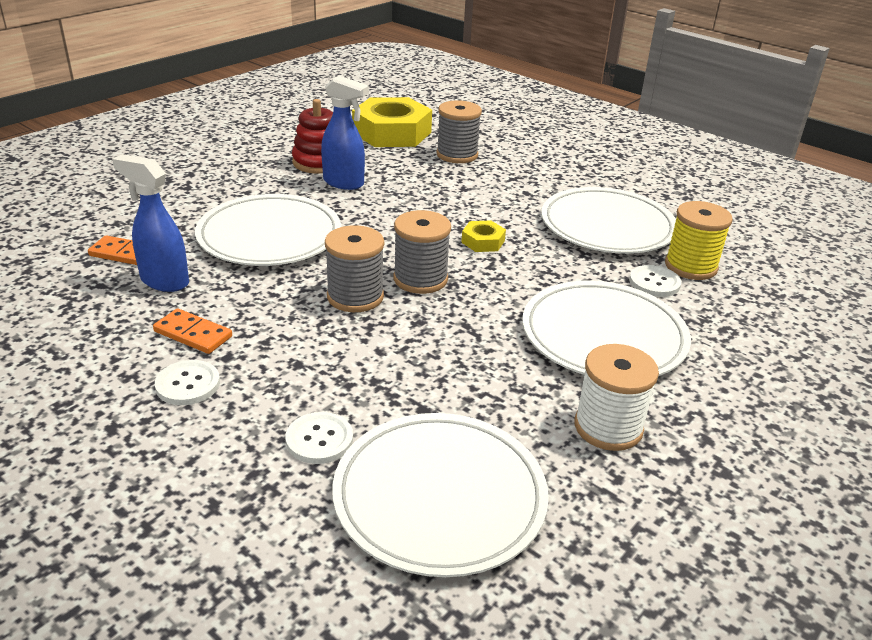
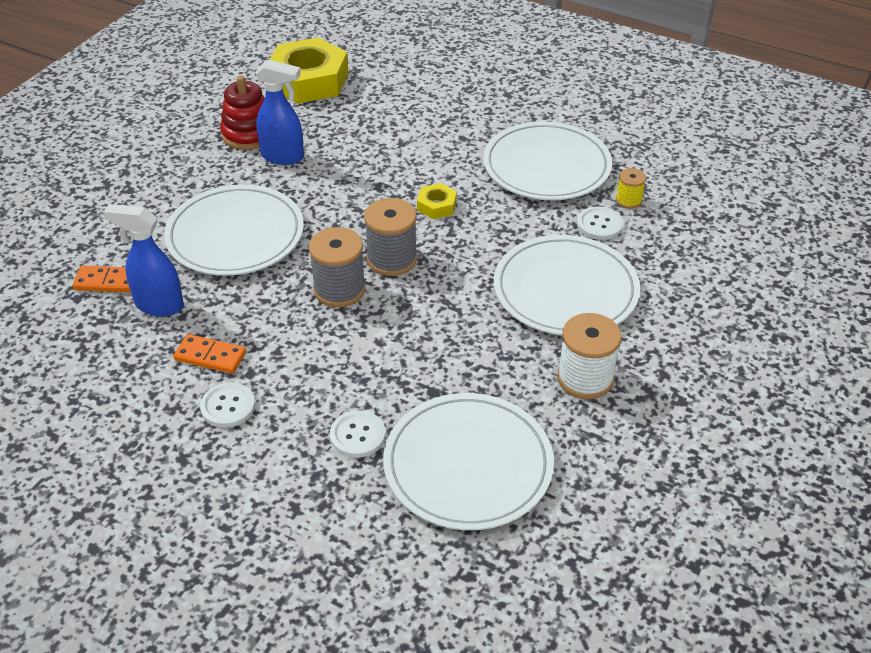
camera: 10 degrees left, 10 degrees up
(457, 155) = (383, 100): grey spool -> none
(690, 266) = (628, 200): yellow spool -> yellow spool, size x0.55

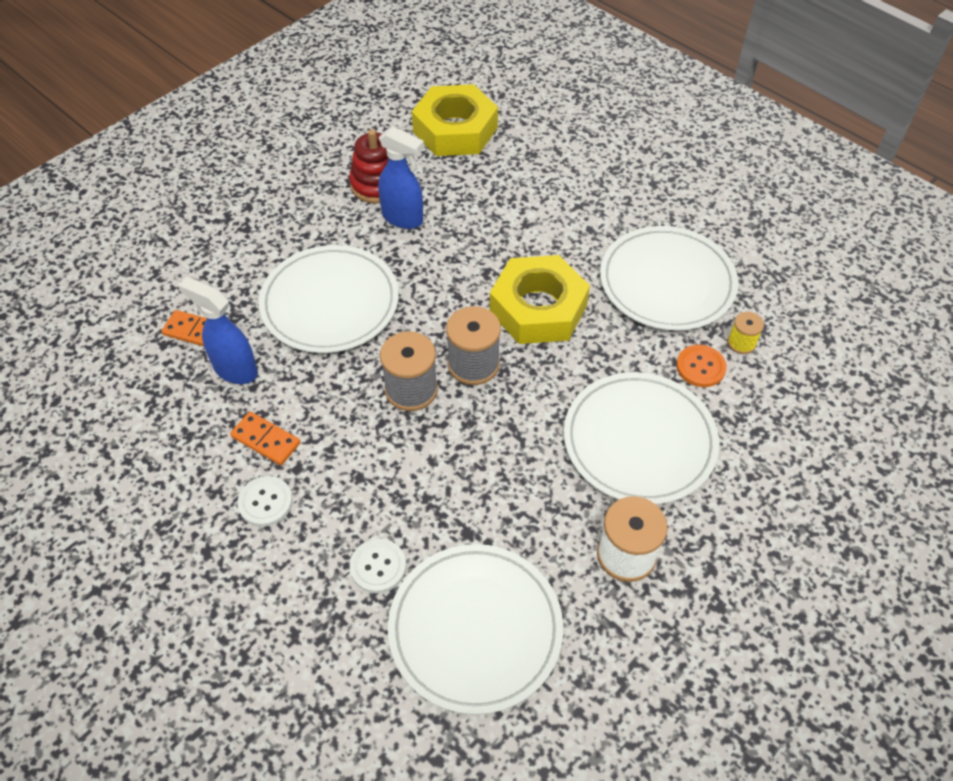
camera: 15 degrees right, 10 degrees up
(436, 205) = (538, 308): yellow nut -> yellow nut, size x2.25
(599, 224) = (700, 367): white button -> orange button

